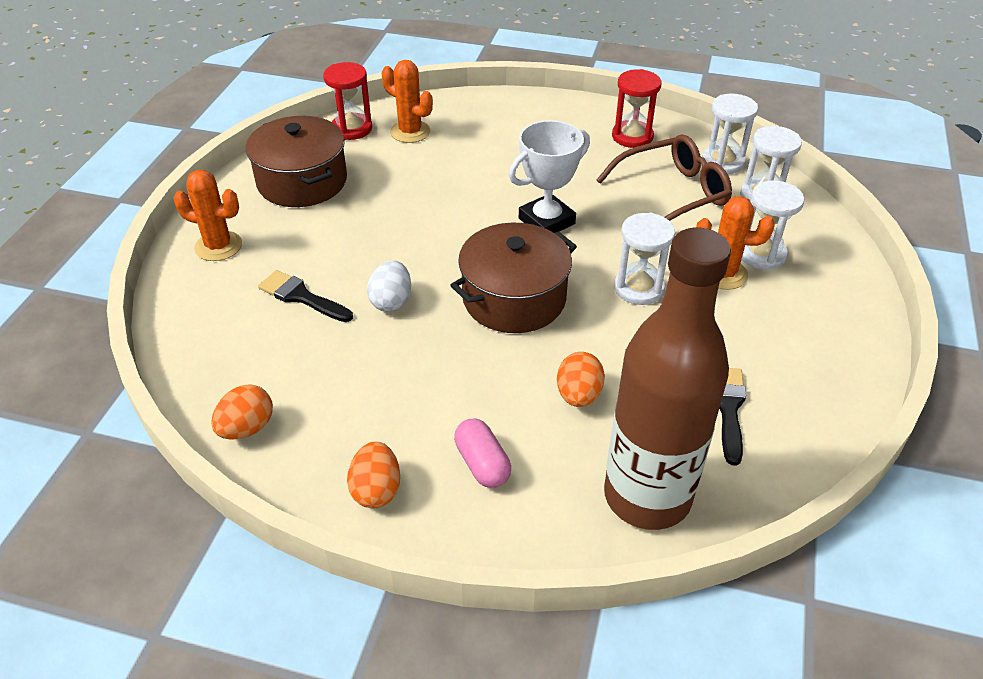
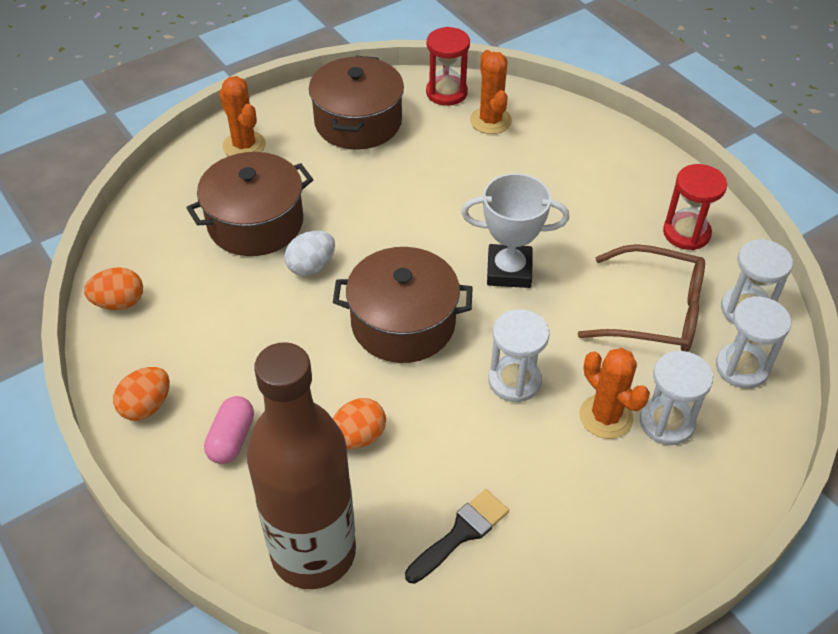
camera: 40 degrees right, 5 degrees up
(302, 297) = (255, 223): black brush -> brown pot

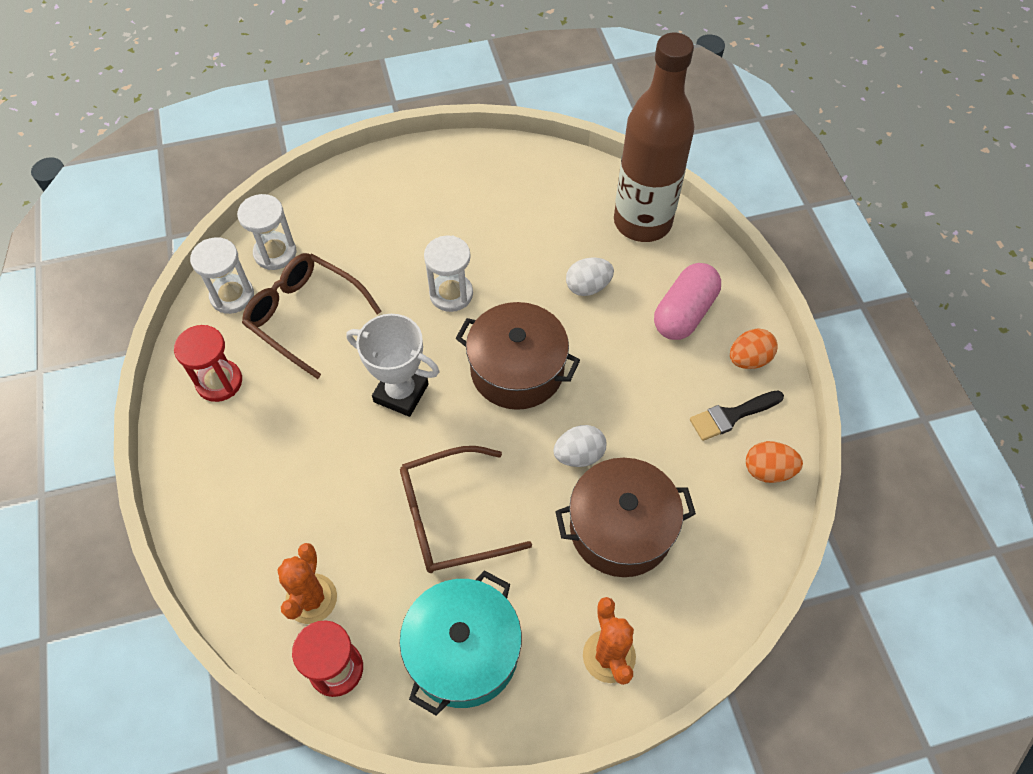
camera: 160 degrees left, 10 degrees up
(231, 439) = (684, 313): pink capsule -> pink capsule, size x1.54
(358, 122) = (463, 651): brown pot -> turquoise pot
(358, 437) = (588, 287): orange egg -> white egg
(408, 193) = (451, 517): none -> brown glasses
(460, 534) = (541, 206): black brush -> black brush (732, 415)
(606, 416) = (400, 249): orange cactus -> none
(666, 422) = (360, 232): white hourglass -> none

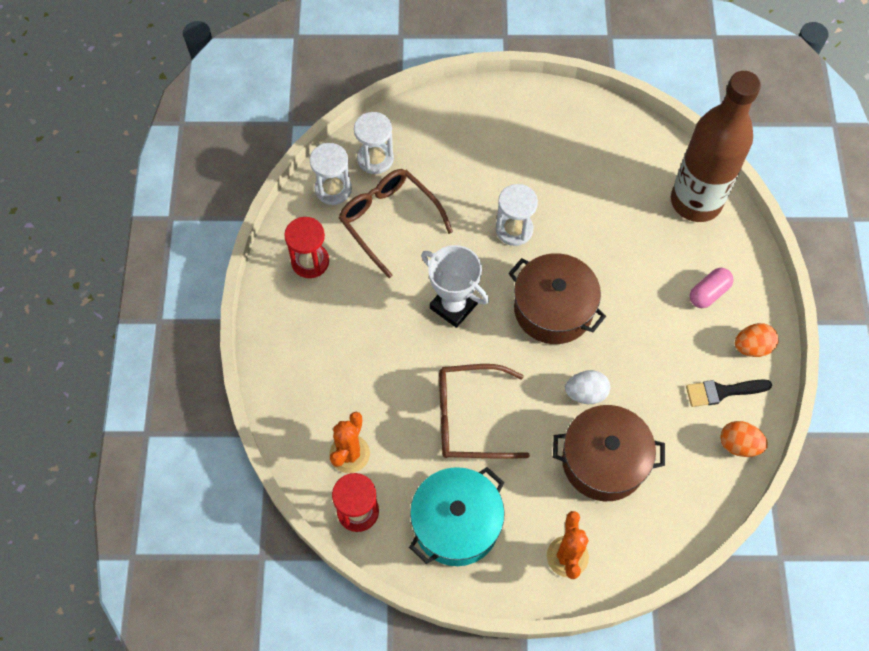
camera: 15 degrees right, 5 degrees up
(588, 287) = (632, 250): white egg -> none
(684, 313) = (708, 293): pink capsule -> pink capsule, size x0.65

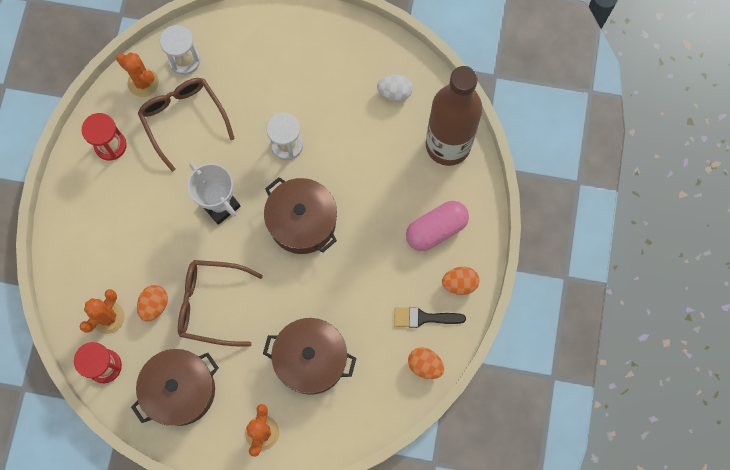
camera: 10 degrees right, 10 degrees up
(333, 189) = (143, 83): white hourglass -> orange cactus
(402, 431) = (154, 305): none -> orange egg
(456, 524) = (180, 390): turquoise pot -> brown pot
(586, 393) = (311, 299): white egg -> white egg (394, 93)
(708, 293) = (436, 230): pink capsule -> pink capsule, size x1.54

